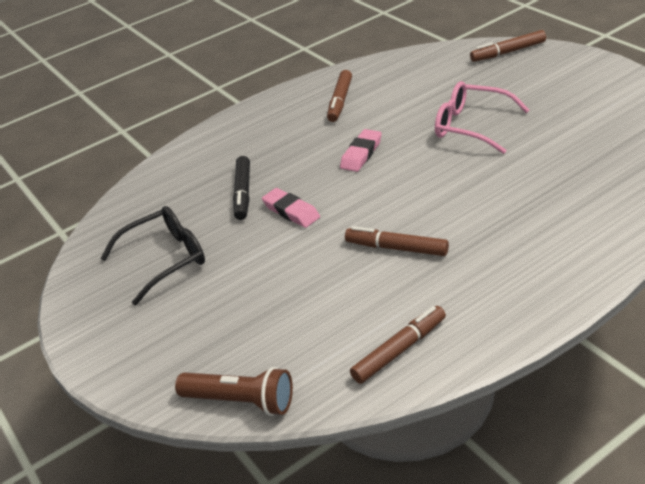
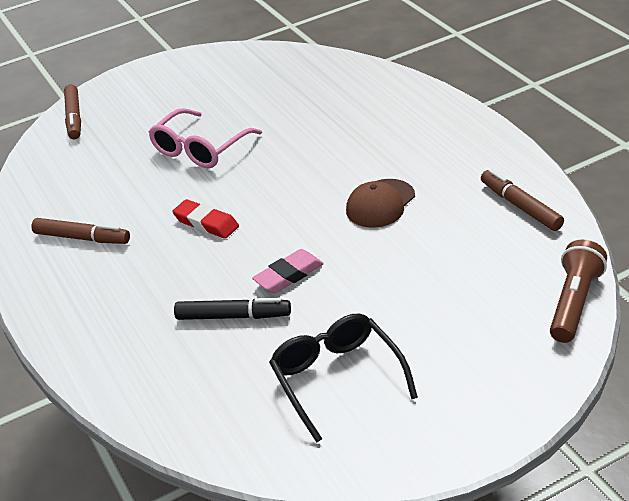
camera: 85 degrees left, 0 degrees up
(361, 154) = (206, 223): pink eraser -> red eraser
(396, 248) = (380, 204): brown marker -> brown cap

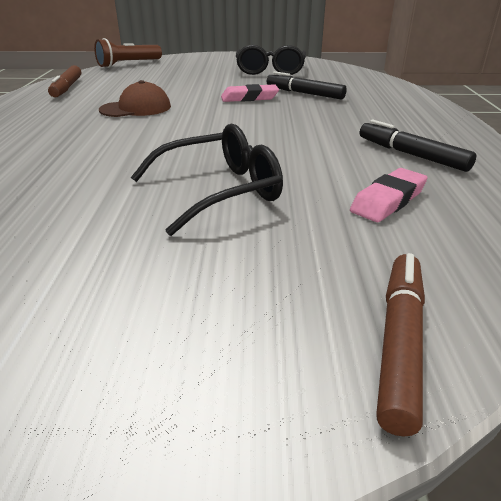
camera: 155 degrees left, 5 degrees down
(82, 238) = (411, 155): brown marker -> black marker
(91, 183) = (388, 200): none -> pink eraser
(200, 149) = (219, 191): pink glasses -> black glasses
(206, 223) = (279, 133): red eraser -> none

